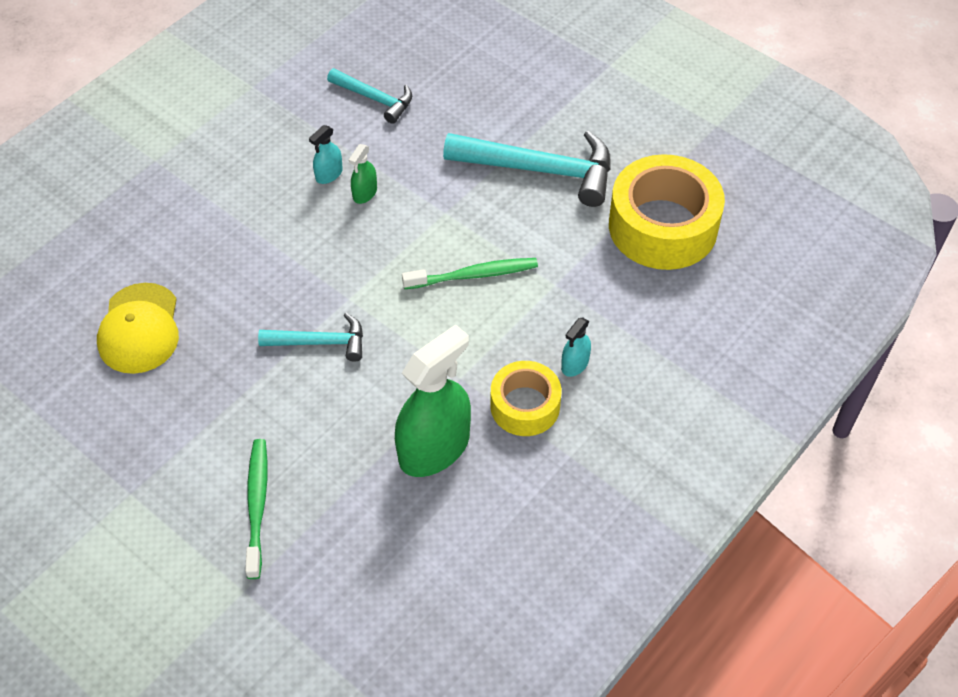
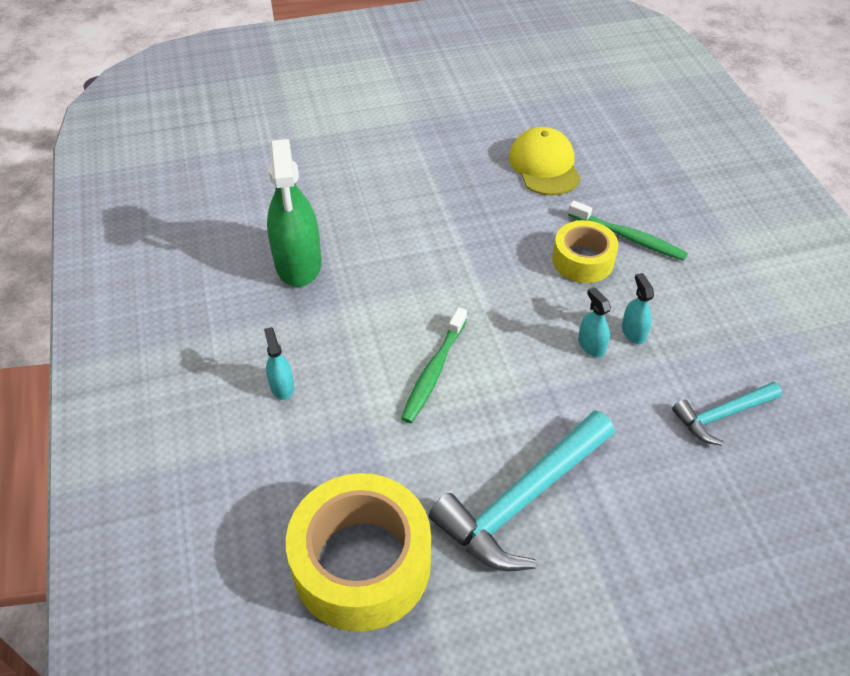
camera: 125 degrees right, 5 degrees down
(139, 329) = (544, 166): yellow cap -> yellow cap turned 45 degrees clockwise
(257, 505) = (346, 165): green toothbrush -> green toothbrush (628, 237)
(320, 342) = (449, 247): turquoise hammer -> none
(365, 193) = (591, 345): green spray bottle -> turquoise spray bottle
(525, 406) = (278, 332): yellow tape -> yellow tape (583, 260)

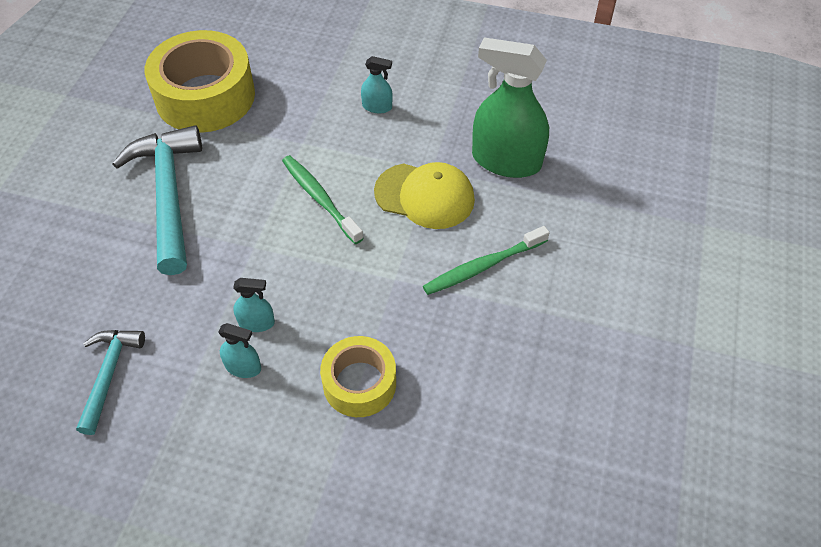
camera: 120 degrees right, 5 degrees up
(544, 166) = (531, 441): yellow cap -> yellow cap (425, 196)
(628, 237) = (361, 452): green toothbrush -> green toothbrush (483, 266)

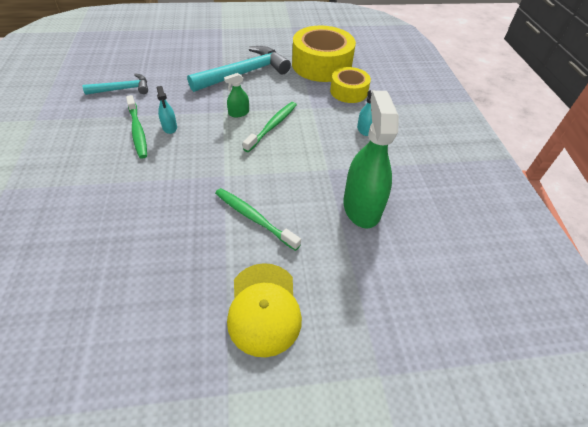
camera: 65 degrees right, 5 degrees down
(243, 367) = (137, 131): turquoise spray bottle -> green toothbrush
(268, 229) = (238, 113): none -> green spray bottle
(359, 383) = (137, 181): yellow tape -> yellow tape (348, 91)
(425, 196) = (301, 172): yellow cap -> yellow cap (264, 308)

